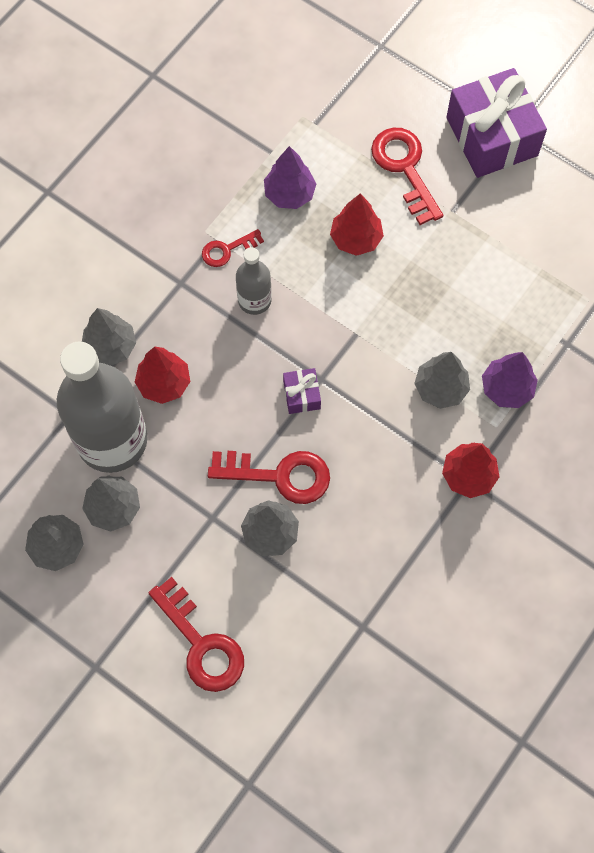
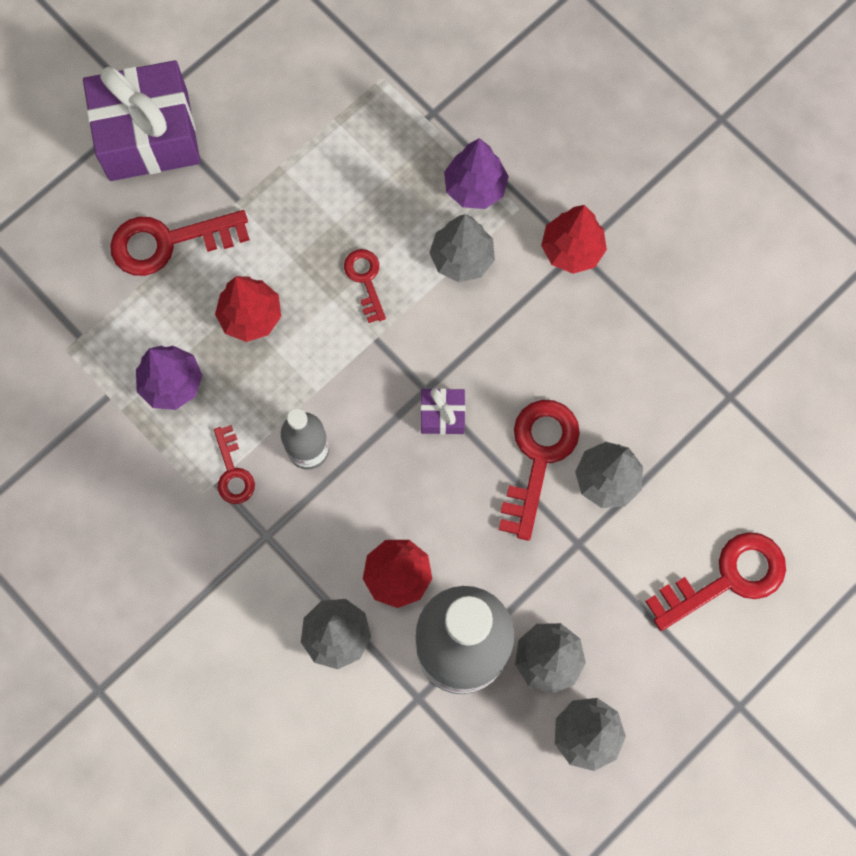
camera: 80 degrees left, 5 degrees up
(405, 317) = (365, 280): none -> red key

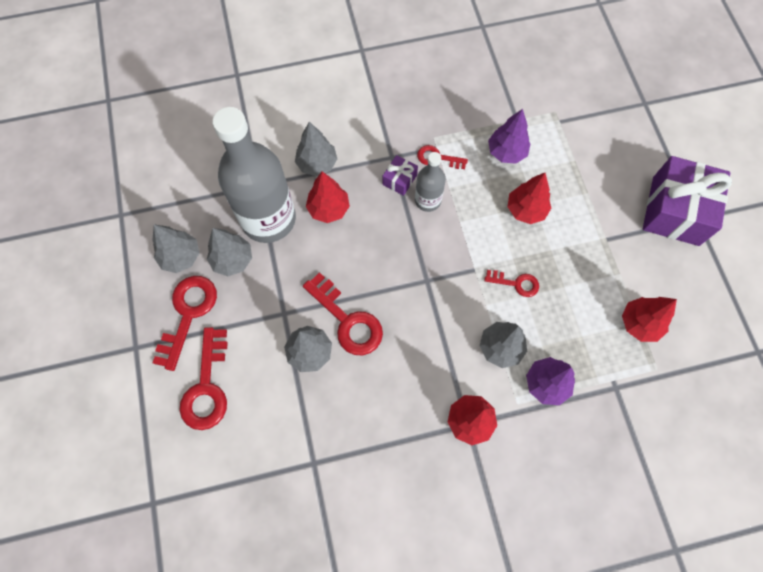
camera: 120 degrees right, 5 degrees down
(168, 242) = (596, 189): red key -> red key (188, 314)
(335, 117) = (639, 324): none -> red tree
(442, 415) = (405, 281): purple gift -> purple gift (399, 180)

